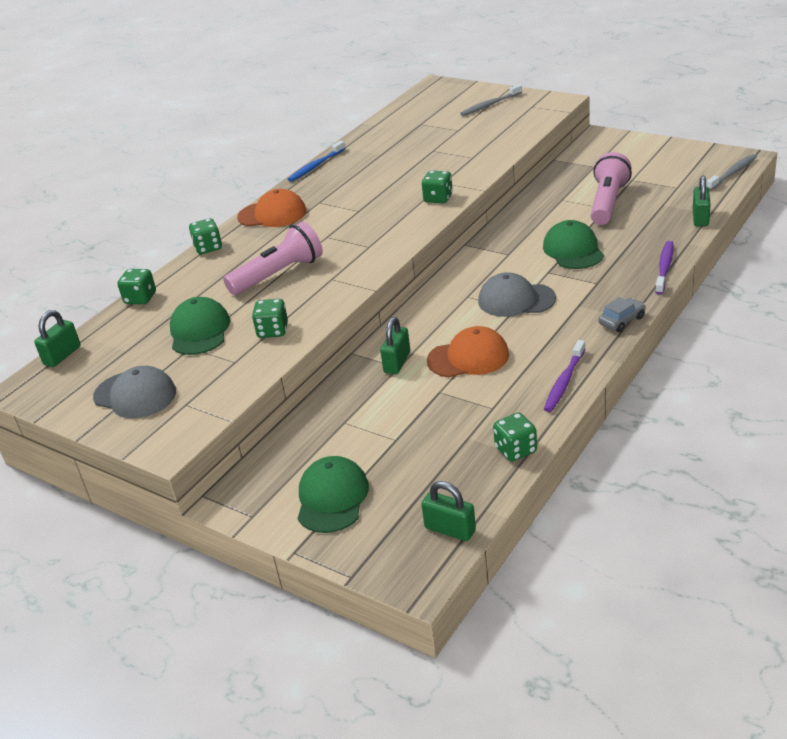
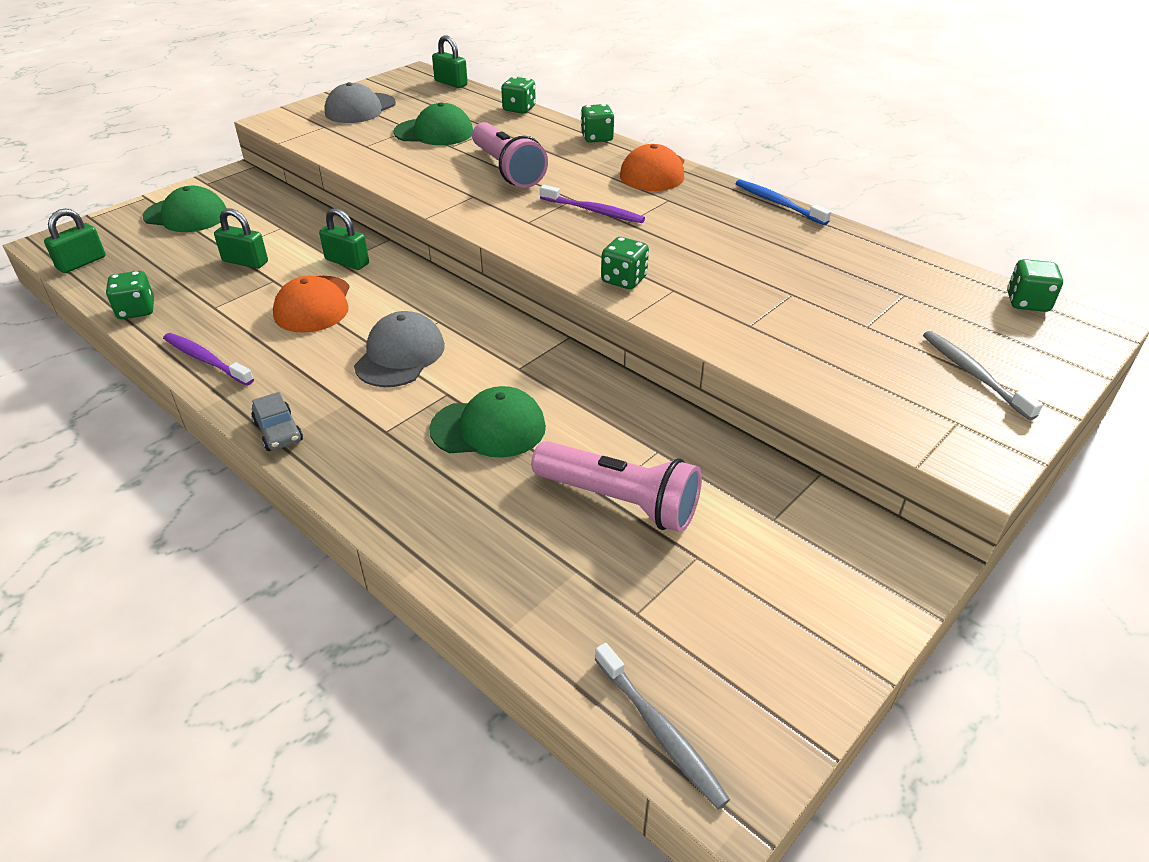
camera: 95 degrees right, 5 degrees up
(273, 331) = (399, 163): green dice -> green dice (1027, 302)
(664, 268) = (371, 510): purple toothbrush -> purple toothbrush (593, 211)
(700, 218) = (498, 607): green padlock -> green padlock (245, 262)

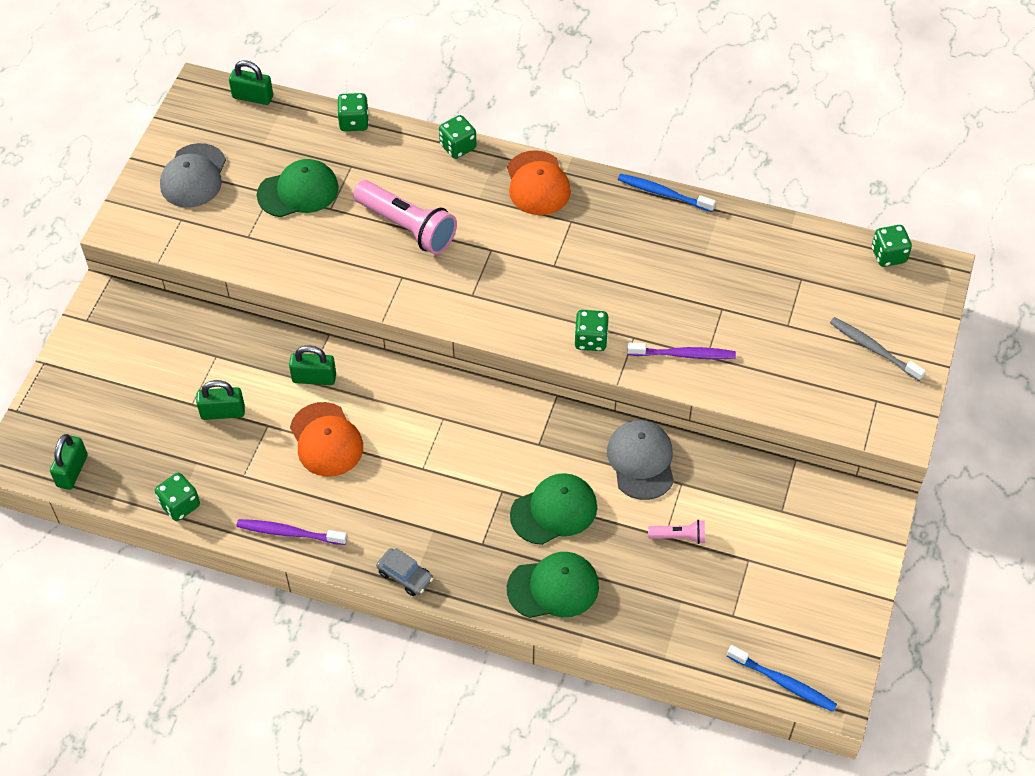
camera: 25 degrees left, 15 degrees up
(186, 215) = (110, 373): green cap -> green cap (553, 587)
(400, 355) = (439, 467): grey cap -> grey cap (641, 461)
(593, 211) = (517, 260): purple toothbrush -> purple toothbrush (683, 355)
(619, 501) = (679, 536): pink flashlight -> pink flashlight, size x0.48
(660, 730) = (783, 682): grey toothbrush -> blue toothbrush

